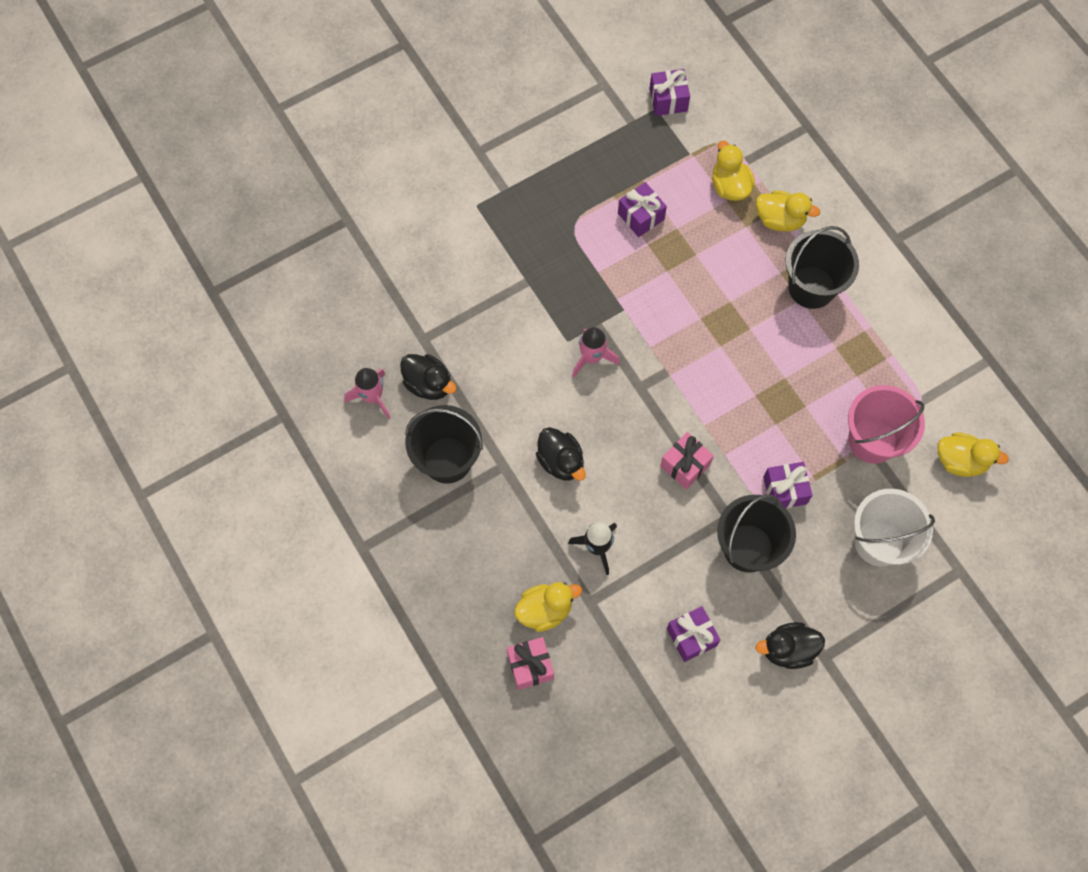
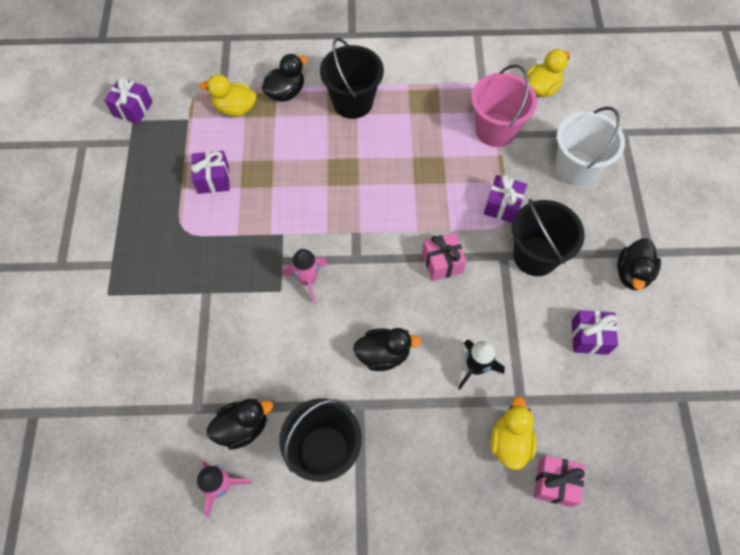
camera: 60 degrees left, 5 degrees down
(780, 220) = (285, 92): yellow duck -> black duck

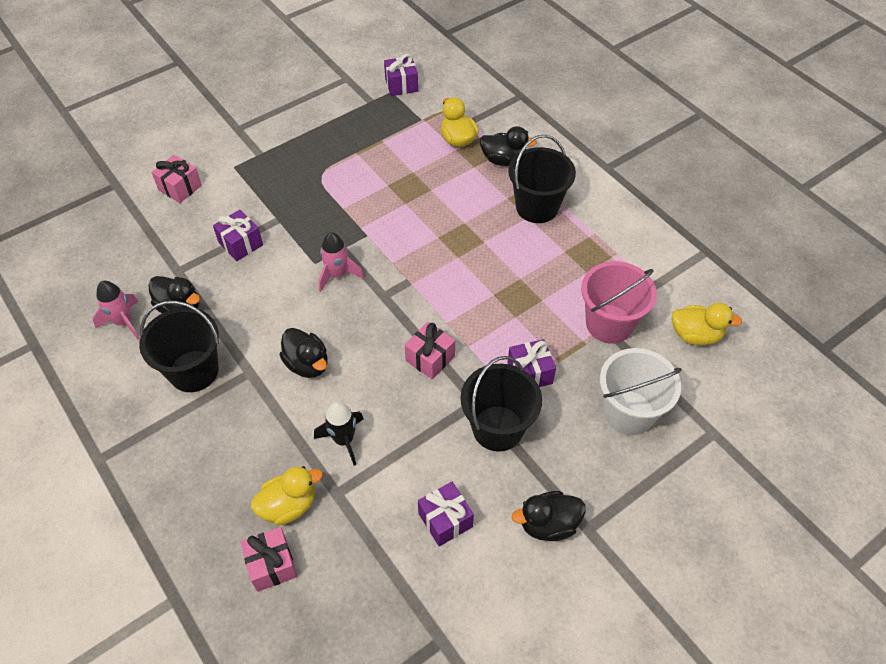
camera: 55 degrees right, 10 degrees down
(92, 355) = (180, 188): none -> pink gift
(213, 179) = (380, 165): purple gift -> purple gift (240, 244)

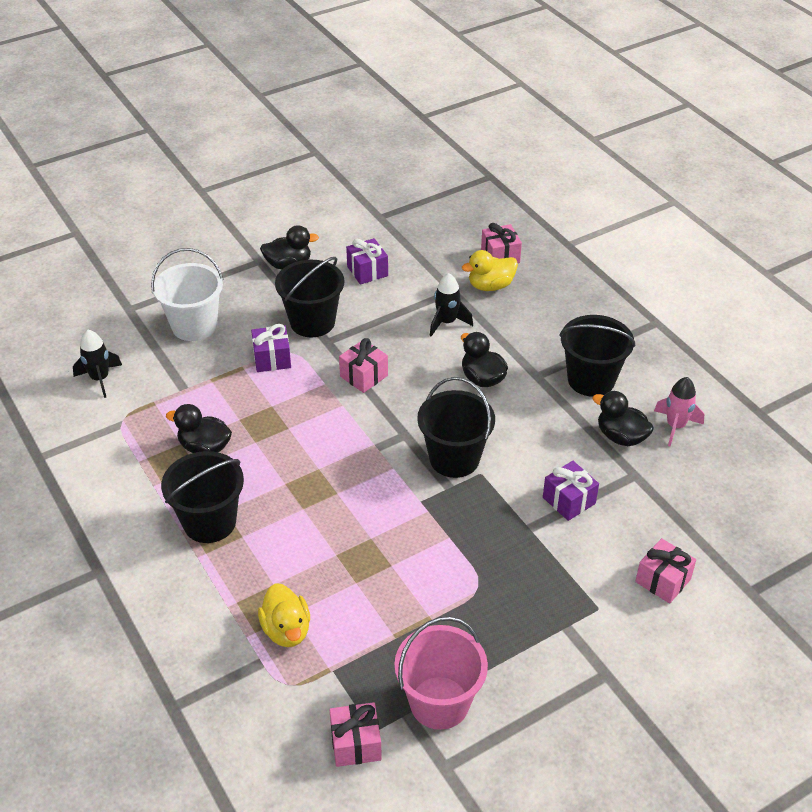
camera: 175 degrees left, 10 degrees down
(337, 275) = (454, 458): pink rocket -> black bucket
(401, 85) = (356, 743): purple gift -> pink gift
(503, 160) = (231, 592): black duck -> black duck (204, 447)
(609, 324) = (179, 394): pink bucket -> pink bucket (439, 702)
(695, 335) = (100, 379): yellow duck -> black rocket

